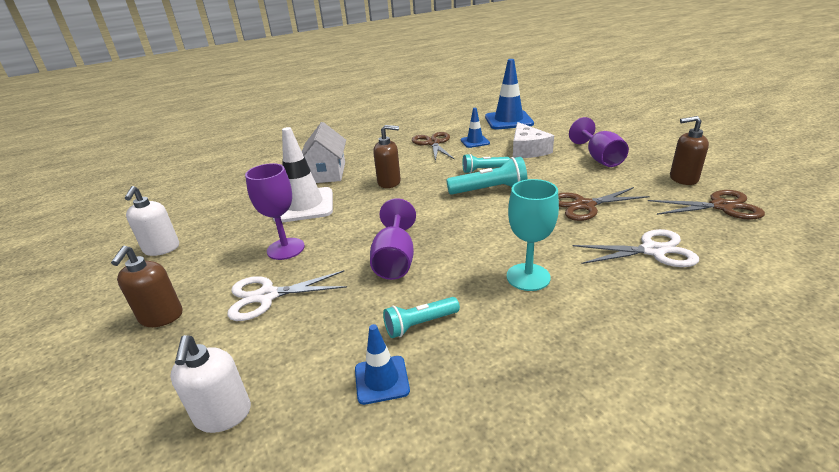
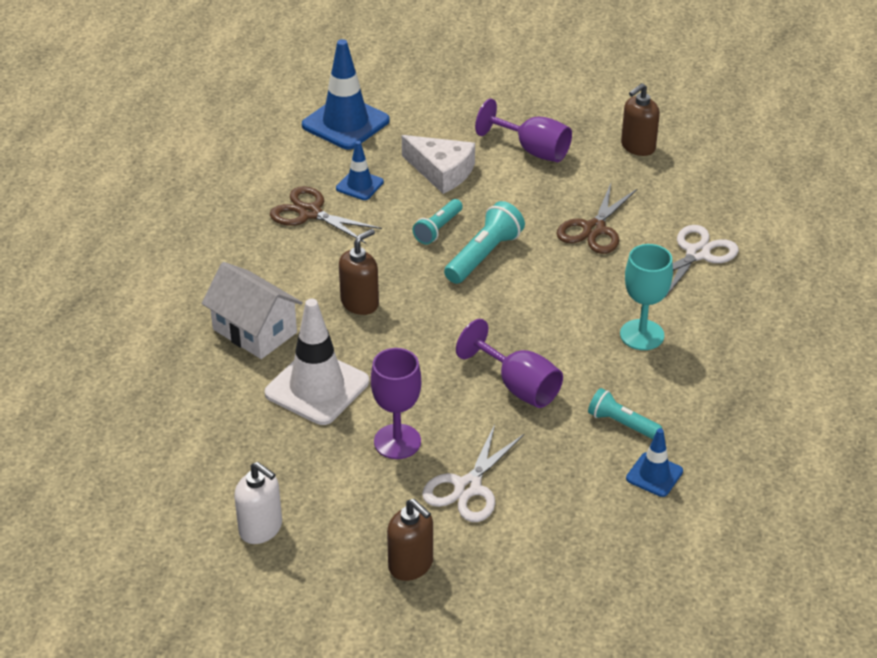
camera: 50 degrees left, 10 degrees up
(223, 415) = (594, 567): white soap dispenser -> none
(420, 324) = (621, 424): turquoise flashlight -> turquoise flashlight turned 105 degrees clockwise
(721, 206) = (698, 172): brown scissors -> none

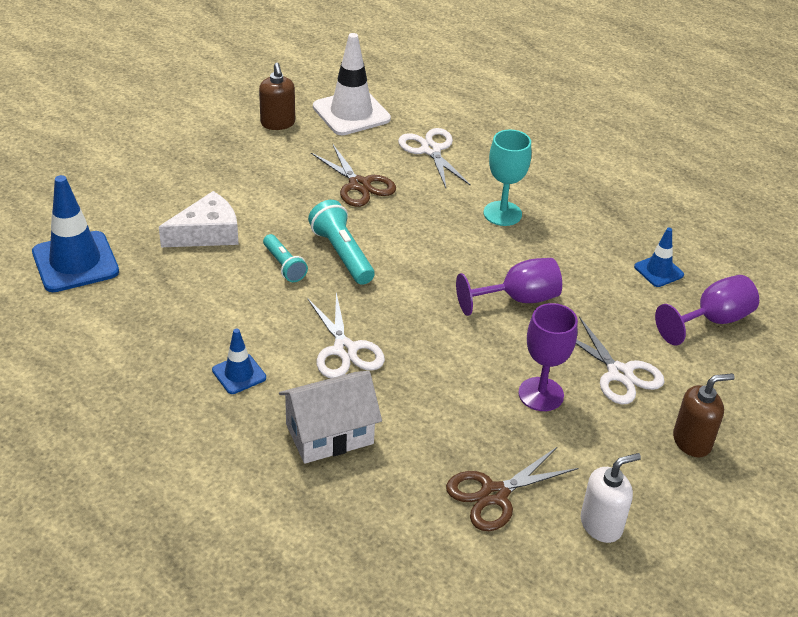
camera: 65 degrees left, 0 degrees up
(310, 213) = (188, 334): brown scissors -> brown scissors (494, 494)
(317, 387) = (439, 419): white traffic cone -> white traffic cone (351, 113)
(359, 185) = (178, 288): blue traffic cone -> blue traffic cone (239, 374)
(360, 303) = (345, 350): brown soap dispenser -> white scissors
(533, 150) = (229, 174): purple goblet -> purple goblet (712, 320)
(621, 424) = (594, 264): turquoise flashlight -> none

